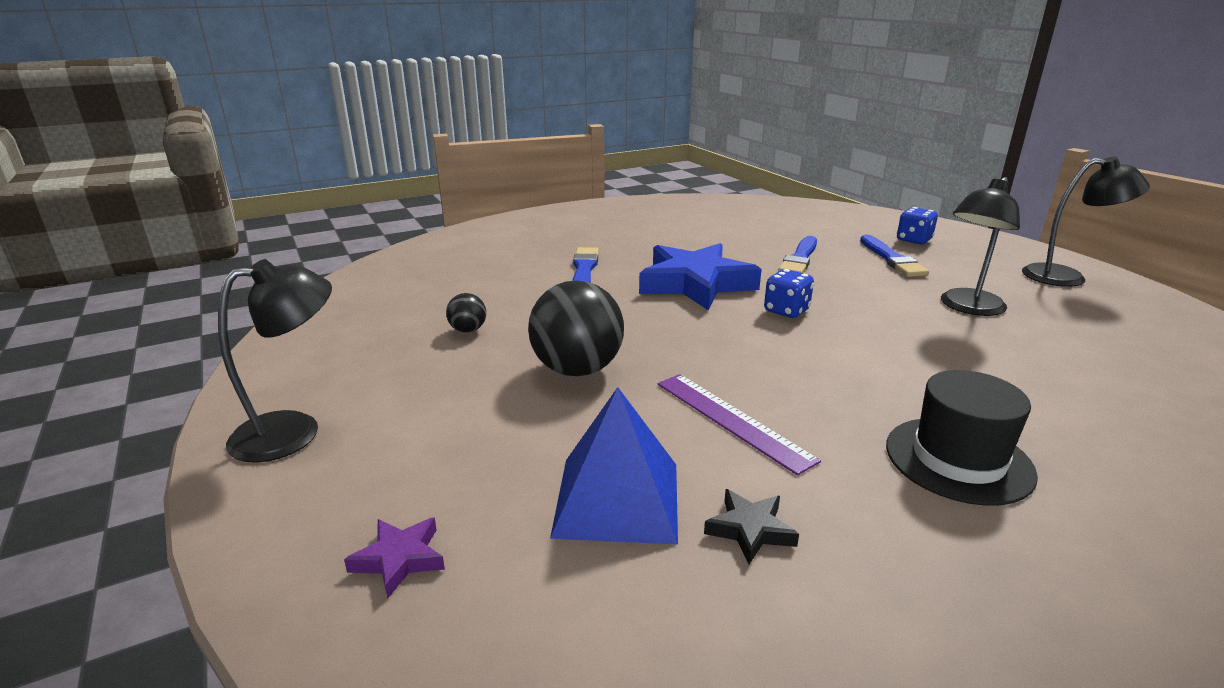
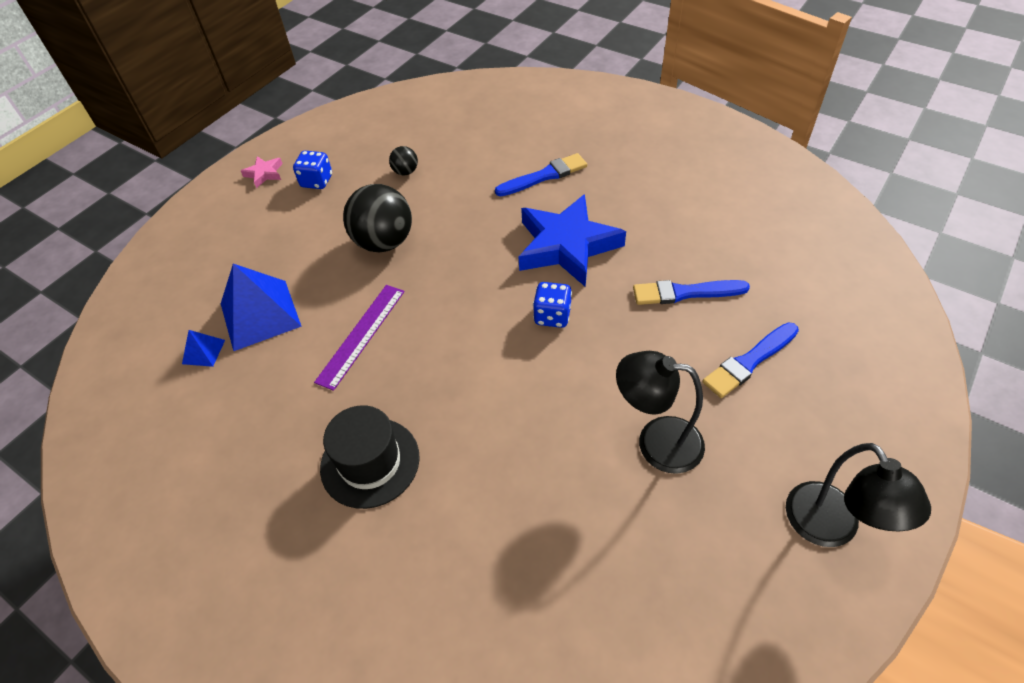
camera: 65 degrees right, 25 degrees up
(294, 431) = (264, 174): black lamp -> pink star
(399, 559) = (189, 262): purple star -> none
(652, 582) = (203, 351): none -> blue pyramid
(750, 529) = (255, 376): black star -> none
(913, 240) = (834, 370): blue dice -> blue dice (317, 181)

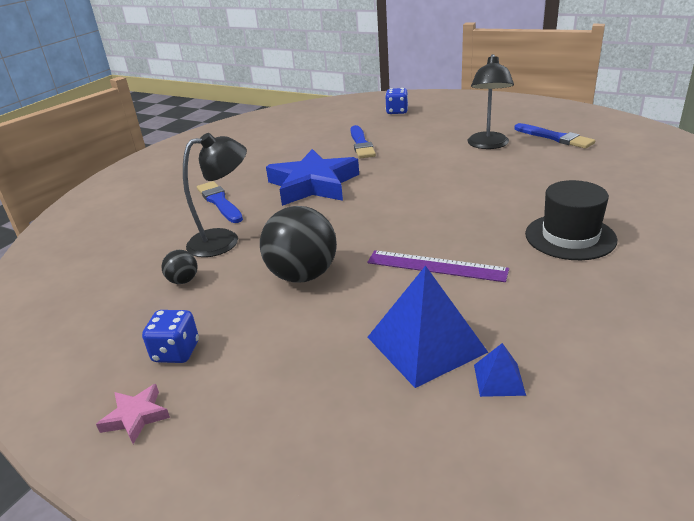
camera: 95 degrees left, 20 degrees down
(552, 316) = (391, 183): blue dice -> blue dice (397, 111)
(749, 361) = (416, 126): blue brush -> blue brush (555, 138)
(830, 528) = (517, 109): black lamp -> black lamp (224, 240)

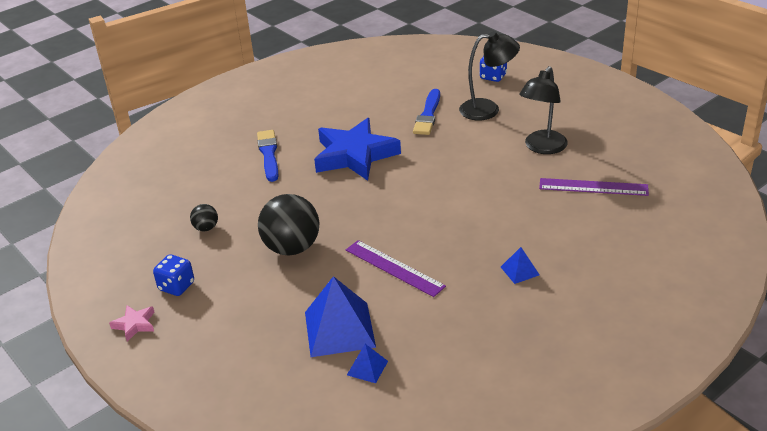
camera: 20 degrees right, 5 degrees up
(224, 240) = (252, 197): black lamp -> black lamp (488, 109)
(555, 138) = (613, 155): blue brush -> none
(563, 161) = (593, 187): none -> purple ruler
(570, 237) = (519, 271): black hat -> blue pyramid

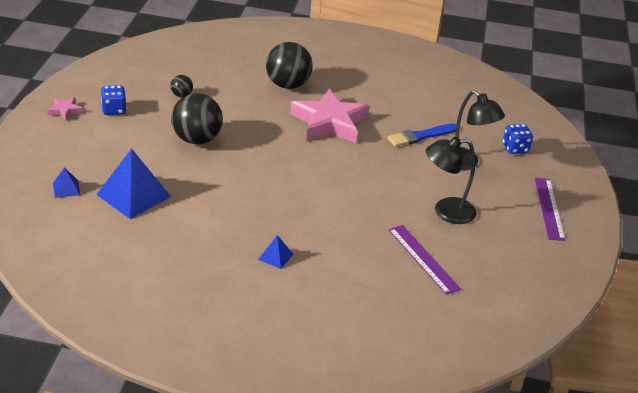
camera: 45 degrees right, 0 degrees up
(269, 154) = (288, 85): blue brush -> black ball
(355, 155) = (329, 123): blue star -> pink star
(367, 368) = (106, 223): blue pyramid -> blue pyramid (66, 188)
(394, 268) = (220, 194): purple ruler -> purple ruler (549, 208)

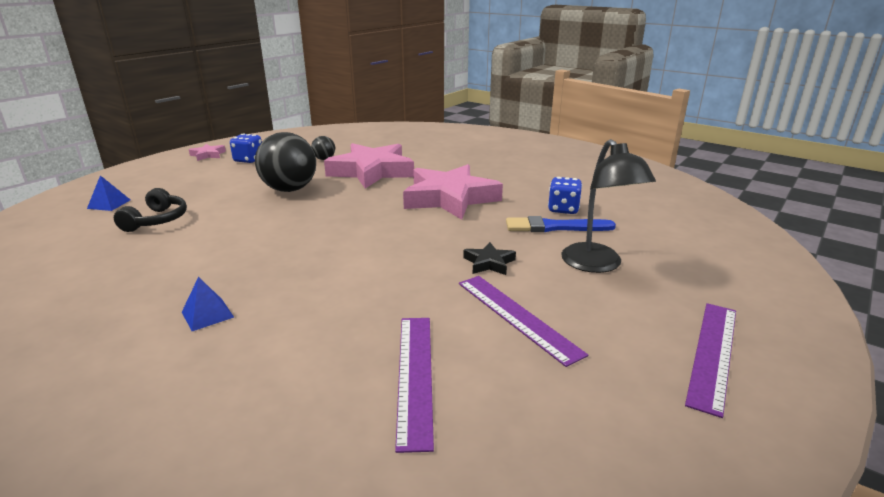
camera: 30 degrees right, 10 degrees down
(133, 195) = (157, 220): blue pyramid -> black headphones
(240, 103) = (371, 171): none -> pink star
(288, 85) = (439, 166): black ball -> none
(403, 177) = (489, 263): none -> black star
(446, 211) = (517, 316): black lamp -> purple ruler
(515, 148) = (692, 262): blue dice -> blue dice (563, 209)

